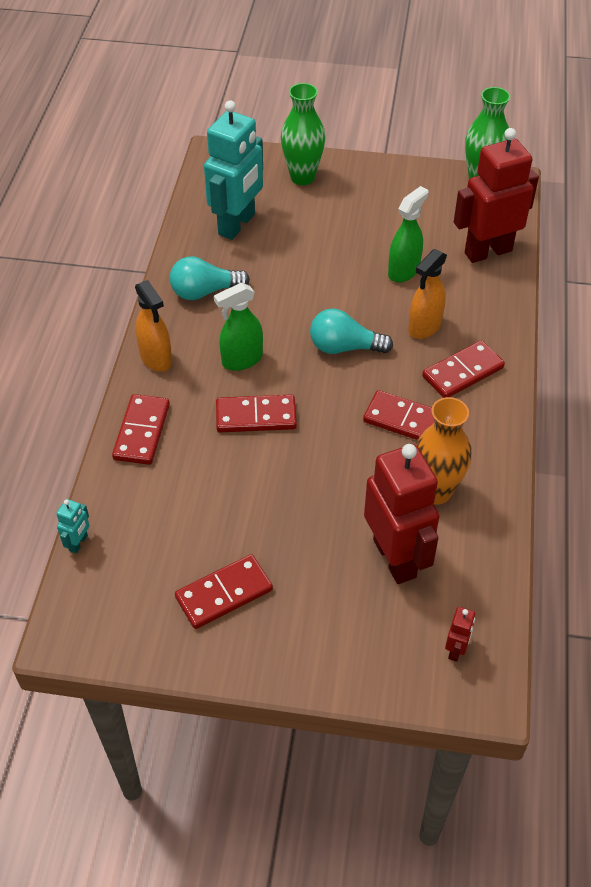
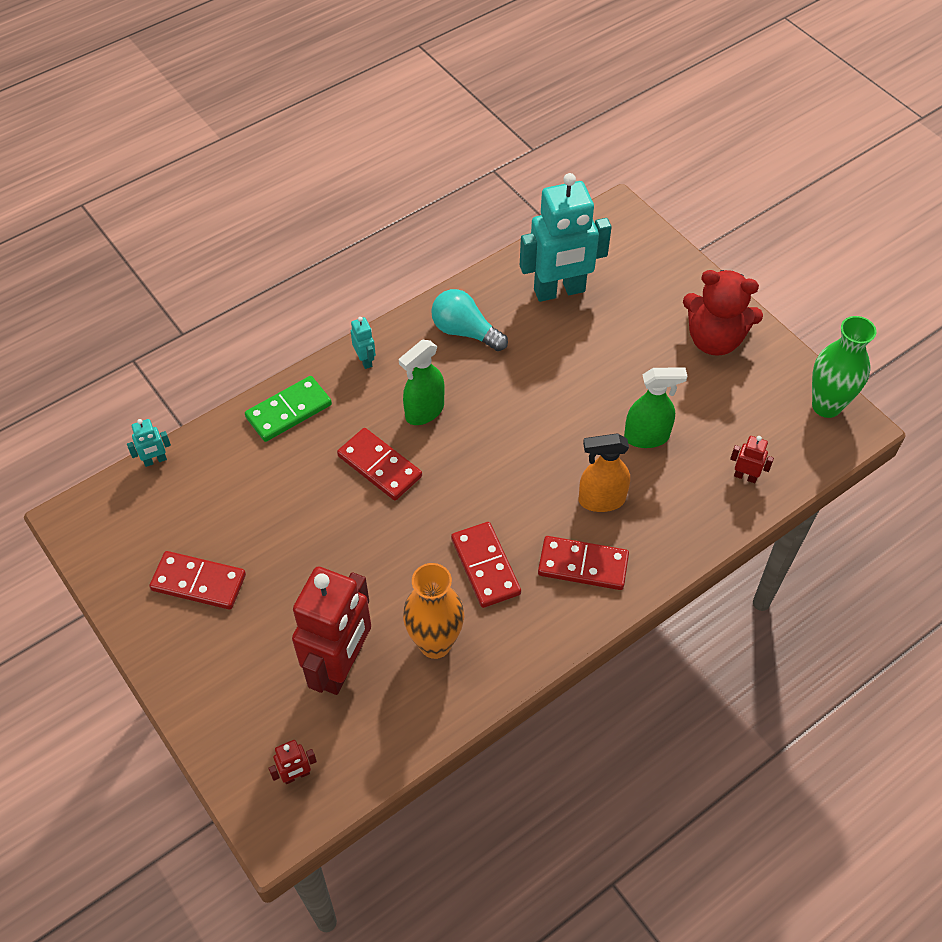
camera: 45 degrees right, 5 degrees up
(142, 432) = (289, 411): red domino -> green domino
(156, 358) = (365, 360): orange spray bottle -> turquoise robot
(242, 360) = (424, 411): green spray bottle -> green spray bottle turned 60 degrees counterclockwise
(302, 177) = (666, 286): green vase -> none
(344, 347) = (514, 464): turquoise light bulb -> none
(371, 188) = (714, 339): none -> red teddy bear
(487, 251) = (745, 476): red robot -> red robot, size x0.41

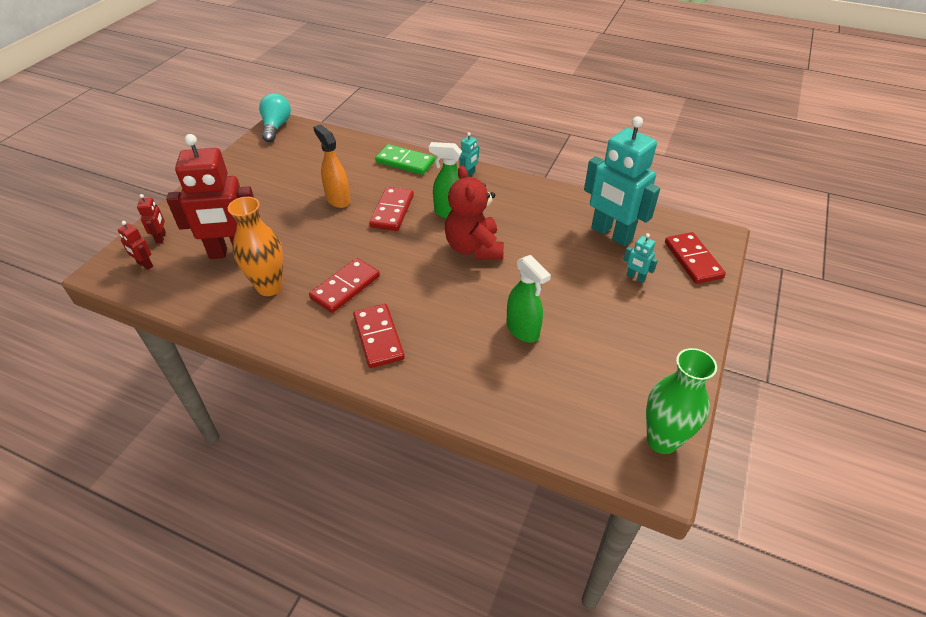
camera: 60 degrees right, 10 degrees down
(155, 460) = (335, 133): turquoise robot -> turquoise robot (635, 277)
(198, 582) = (262, 177): red domino -> red domino (692, 260)
(465, 331) = (531, 205): turquoise light bulb -> turquoise light bulb (276, 127)
(601, 500) = (444, 326): orange spray bottle -> orange spray bottle (338, 199)
(714, 339) = (656, 335): red teddy bear -> red teddy bear (474, 248)
(745, 476) = (535, 408): red robot -> red robot (161, 237)

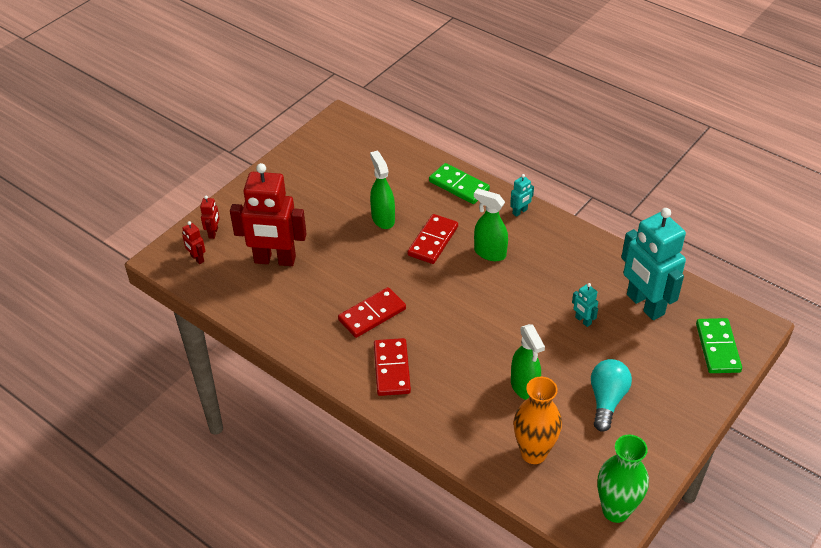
camera: 15 degrees right, 0 degrees up
(269, 287) = (304, 302): orange vase -> orange vase (533, 453)
(276, 127) = (336, 121): turquoise light bulb -> turquoise light bulb (607, 400)
(338, 199) = (383, 219): orange spray bottle -> green spray bottle
(474, 248) = (502, 295): red teddy bear -> none
(635, 277) = (651, 355): turquoise robot -> turquoise robot (583, 320)
(692, 260) = (717, 348): red domino -> green domino

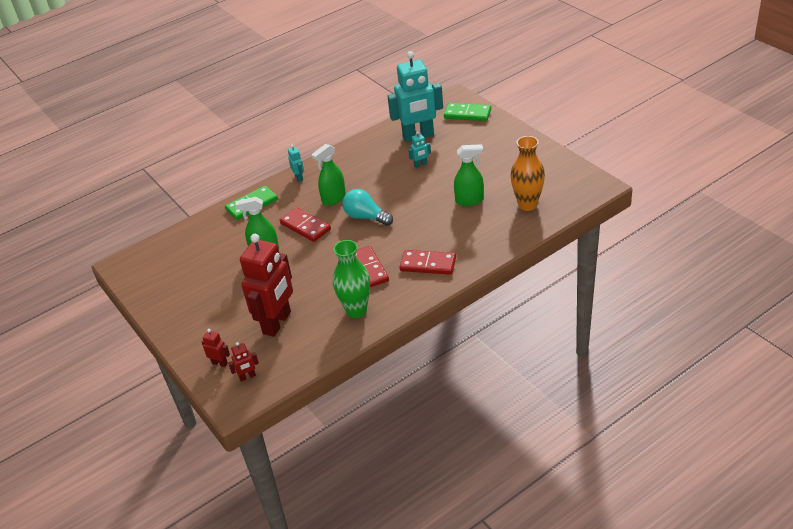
camera: 70 degrees left, 5 degrees down
(607, 400) = (493, 166): turquoise light bulb -> turquoise light bulb (366, 217)
(615, 510) = (582, 177): green vase -> green vase (356, 310)

